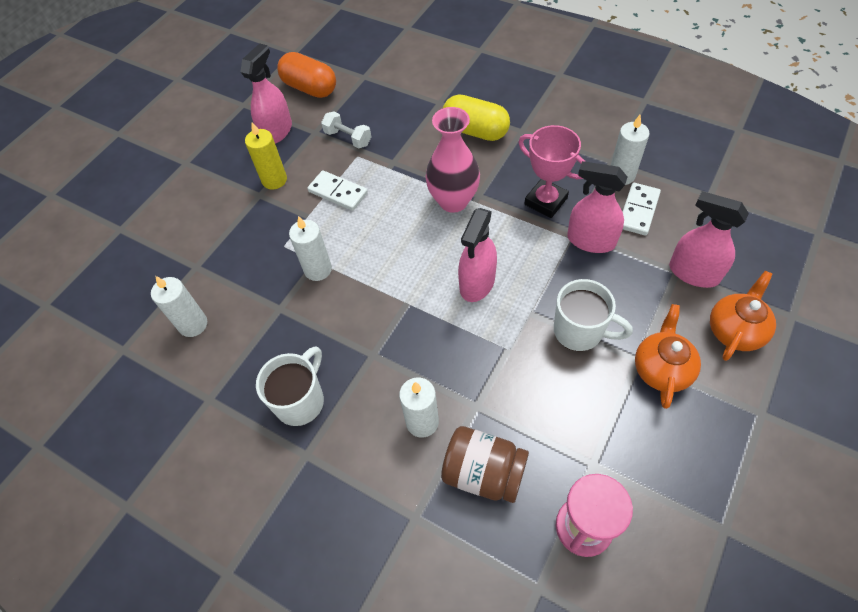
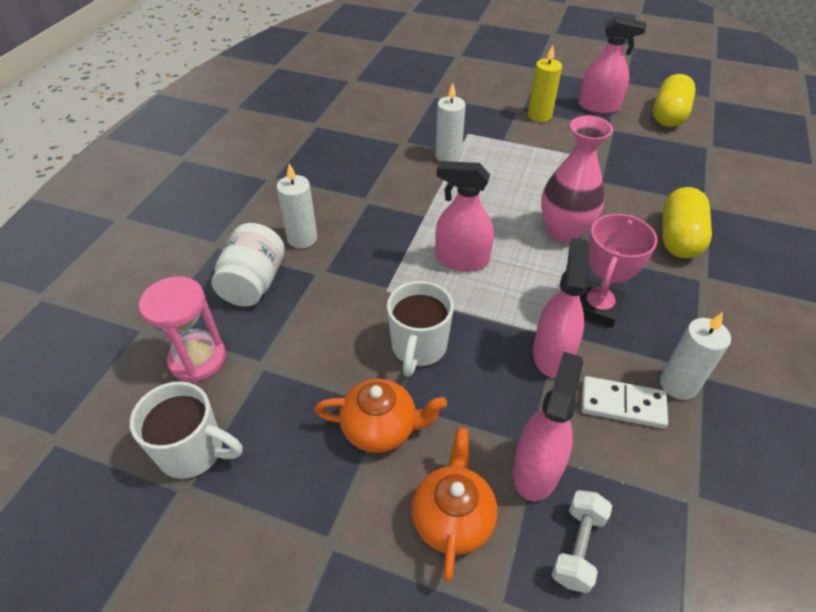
camera: 75 degrees right, 10 degrees down
(193, 324) = (379, 104): white candle -> none
(301, 401) = (317, 168): white mug -> white mug (193, 451)
(310, 88) = (668, 115): orange capsule -> yellow capsule
(338, 192) = (541, 153): white domino -> none
(348, 138) = (614, 149): white dumbbell -> white dumbbell (578, 547)
(483, 473) = (254, 283): brown jar -> white jar
(735, 330) = (452, 518): orange teapot -> orange teapot turned 105 degrees counterclockwise

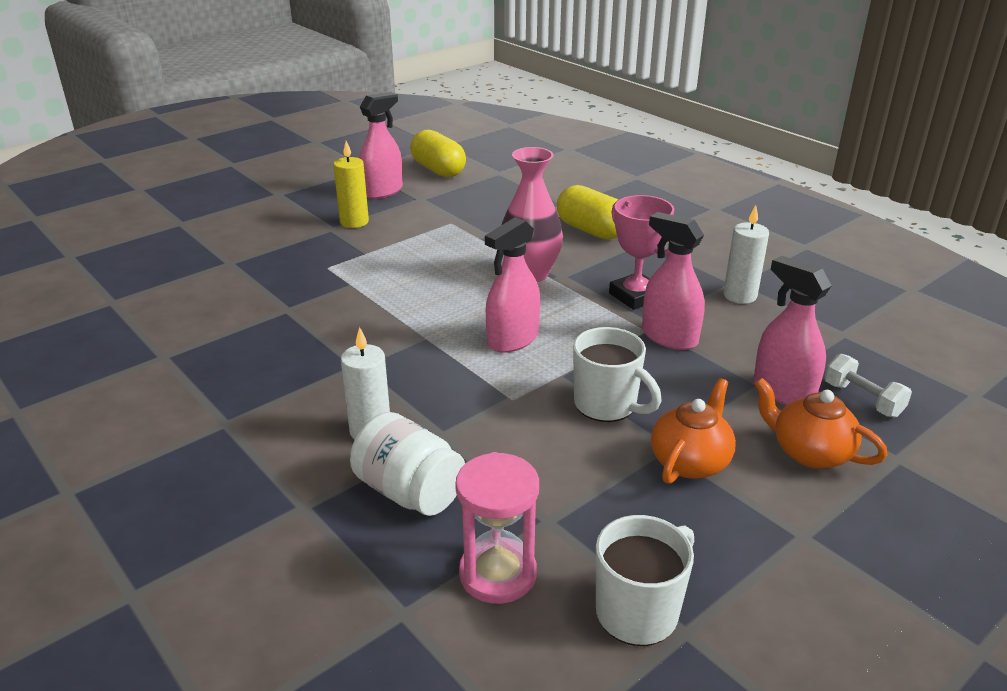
camera: 60 degrees left, 15 degrees down
(448, 156) = (348, 291): white candle -> none
(622, 404) = (743, 326): white domino -> none

